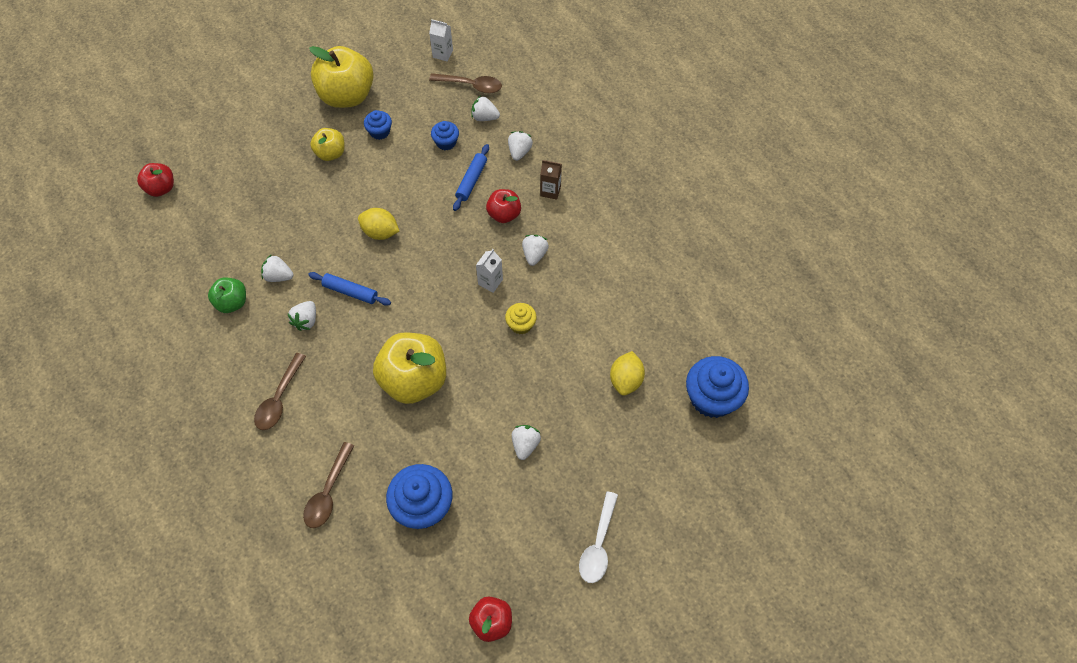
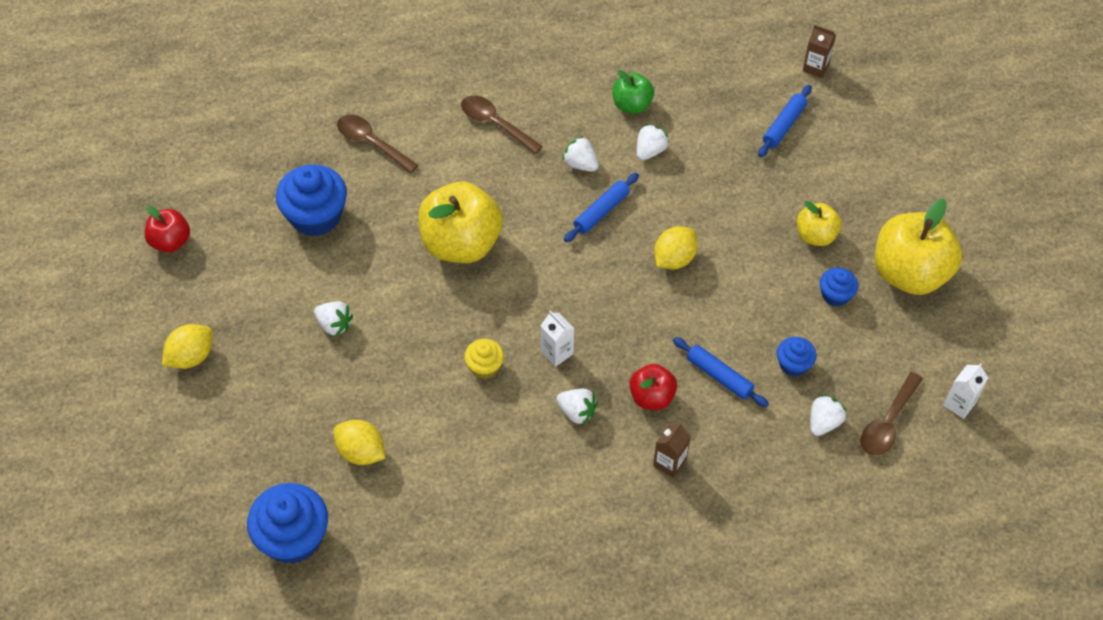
camera: 110 degrees right, 5 degrees down
(161, 188) = (815, 67): red apple -> brown carton
(228, 195) = (784, 125): none -> blue rolling pin
(519, 152) = (749, 446): white strawberry -> none
(598, 544) = (191, 357): white spoon -> yellow lemon

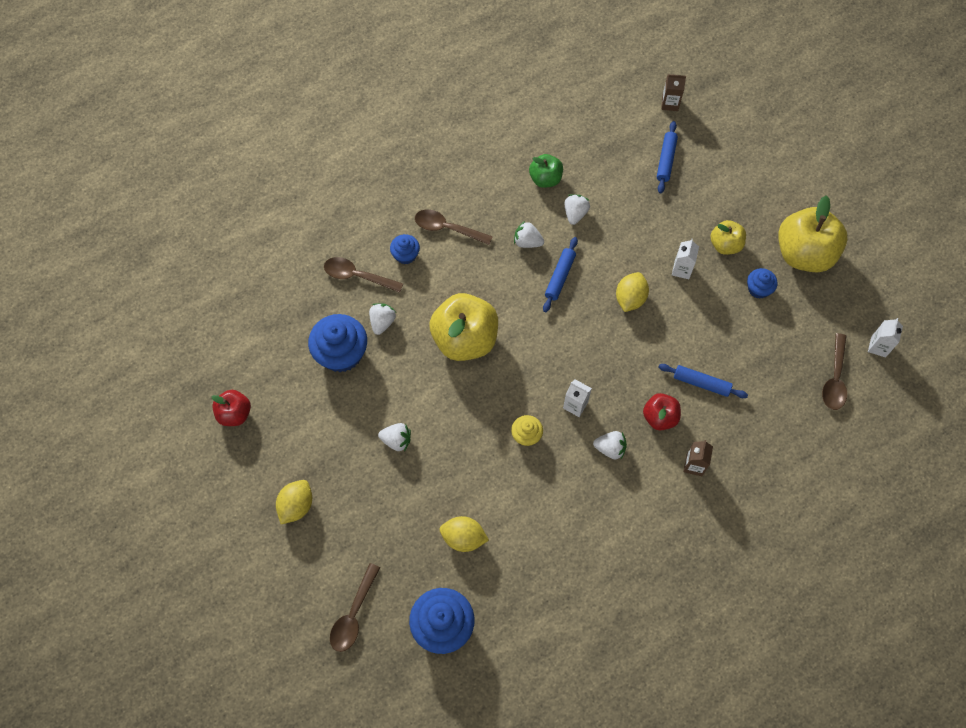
camera: 20 degrees left, 10 degrees up
(199, 491) = (353, 614): none -> brown spoon
(750, 246) = (681, 269): none -> white carton
(793, 364) = (750, 355): blue cupcake -> blue cupcake (405, 255)
(823, 422) = (790, 394): white strawberry -> white strawberry (382, 322)

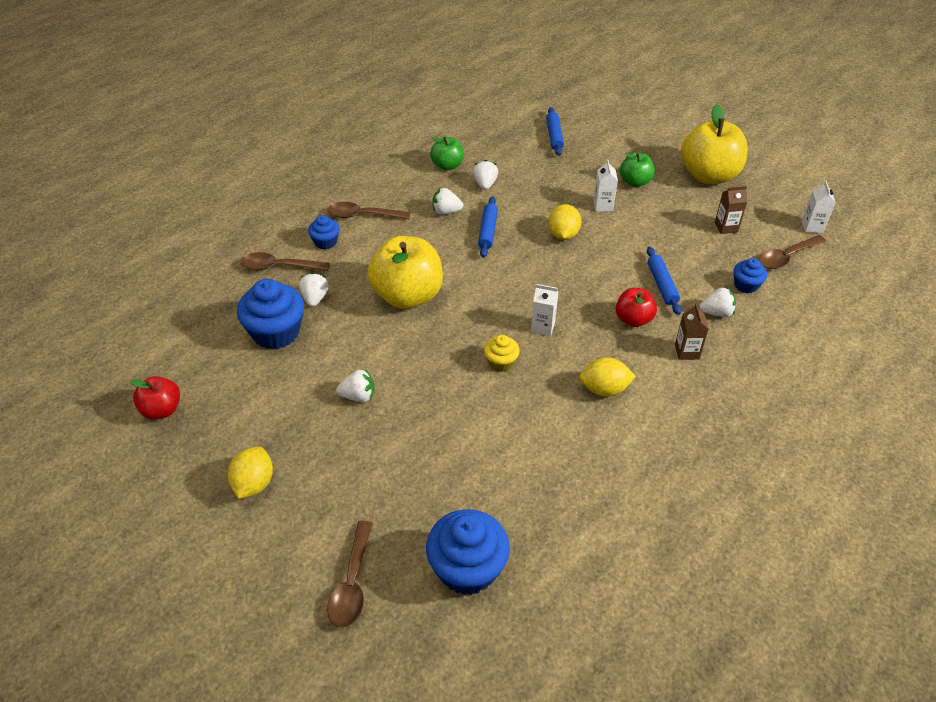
camera: 15 degrees left, 20 degrees down
(463, 538) = (463, 471): yellow lemon -> yellow lemon (604, 389)
(610, 448) = (594, 355): white strawberry -> white strawberry (716, 313)
(670, 103) = (541, 100): brown carton -> brown carton (726, 227)
(701, 383) = (662, 285): blue rolling pin -> blue rolling pin turned 75 degrees clockwise
(725, 245) = (635, 182): yellow apple -> green apple
(758, 289) = (681, 206): blue cupcake -> blue cupcake (746, 285)
(834, 378) = (786, 257): brown spoon -> brown spoon turned 60 degrees clockwise

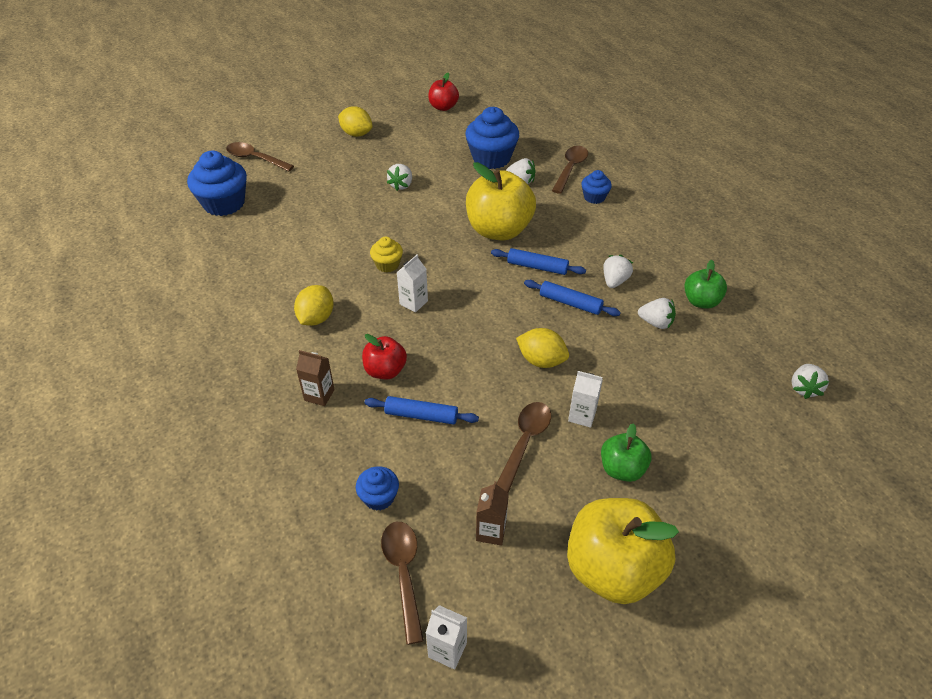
camera: 110 degrees right, 0 degrees up
(363, 215) = (627, 225): brown spoon -> brown spoon (525, 442)
(554, 136) = (751, 419): blue rolling pin -> blue rolling pin (537, 267)
(716, 313) = (354, 446): white strawberry -> white strawberry (804, 388)

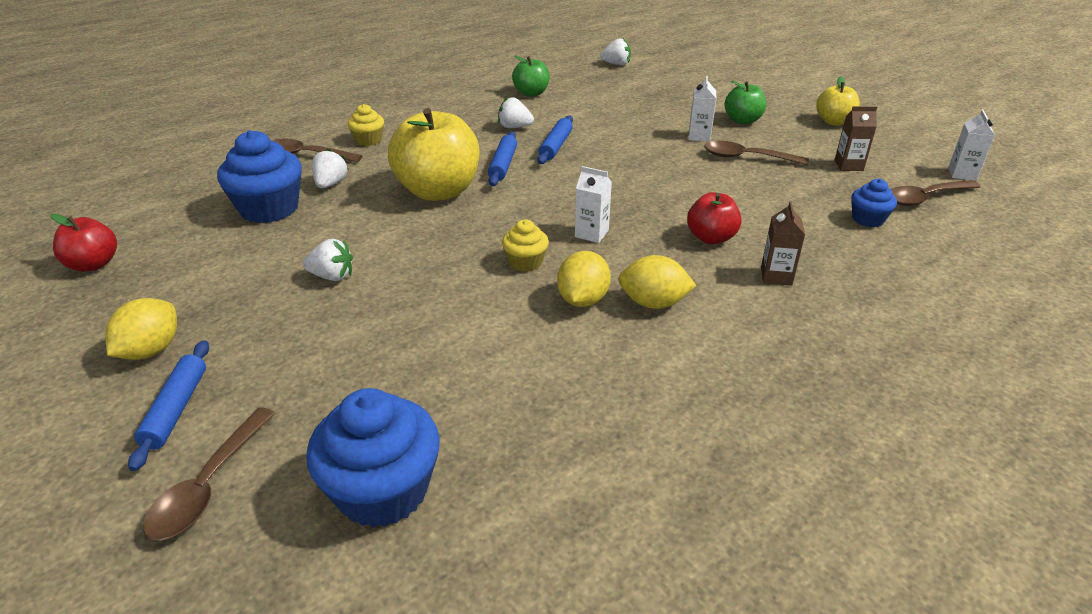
camera: 100 degrees left, 10 degrees down
(421, 415) = (756, 209): blue rolling pin -> blue rolling pin (176, 409)
(541, 360) = (644, 156): yellow lemon -> yellow lemon (582, 300)
(594, 197) = (368, 140): blue cupcake -> yellow cupcake
(613, 569) = (833, 122): yellow apple -> yellow apple, size x0.53
(656, 323) = (567, 110): white strawberry -> none

